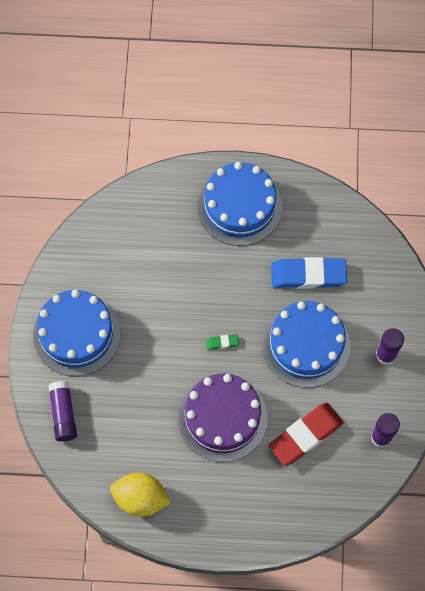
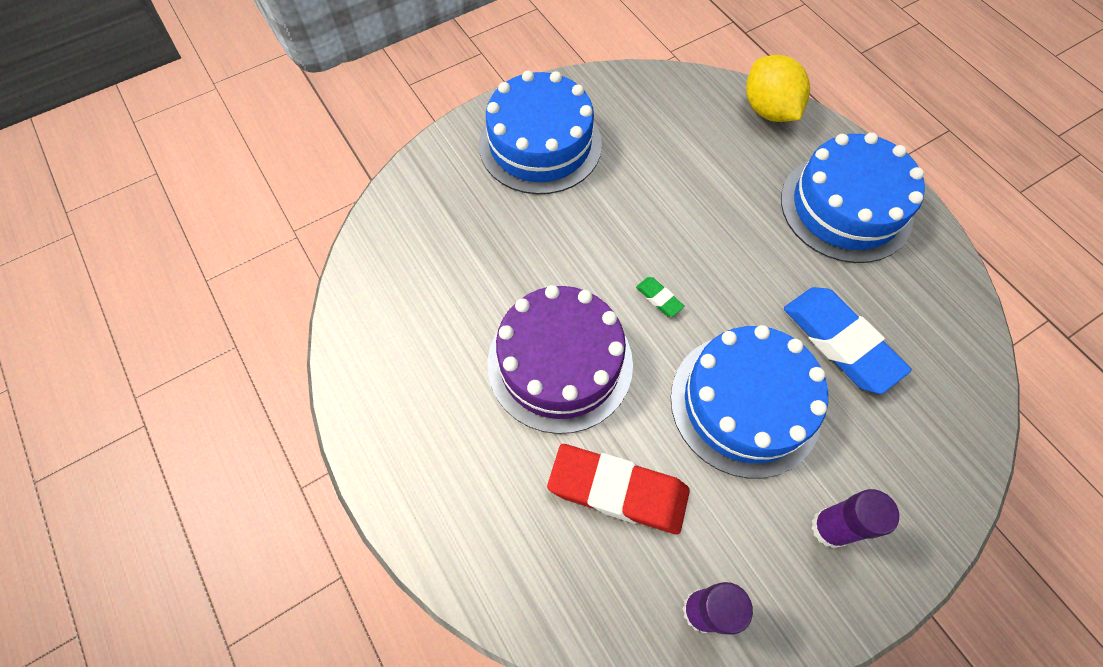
camera: 55 degrees right, 5 degrees down
(63, 414) = (433, 188): purple glue stick -> none
(140, 498) = (381, 335): yellow lemon -> yellow lemon (768, 110)

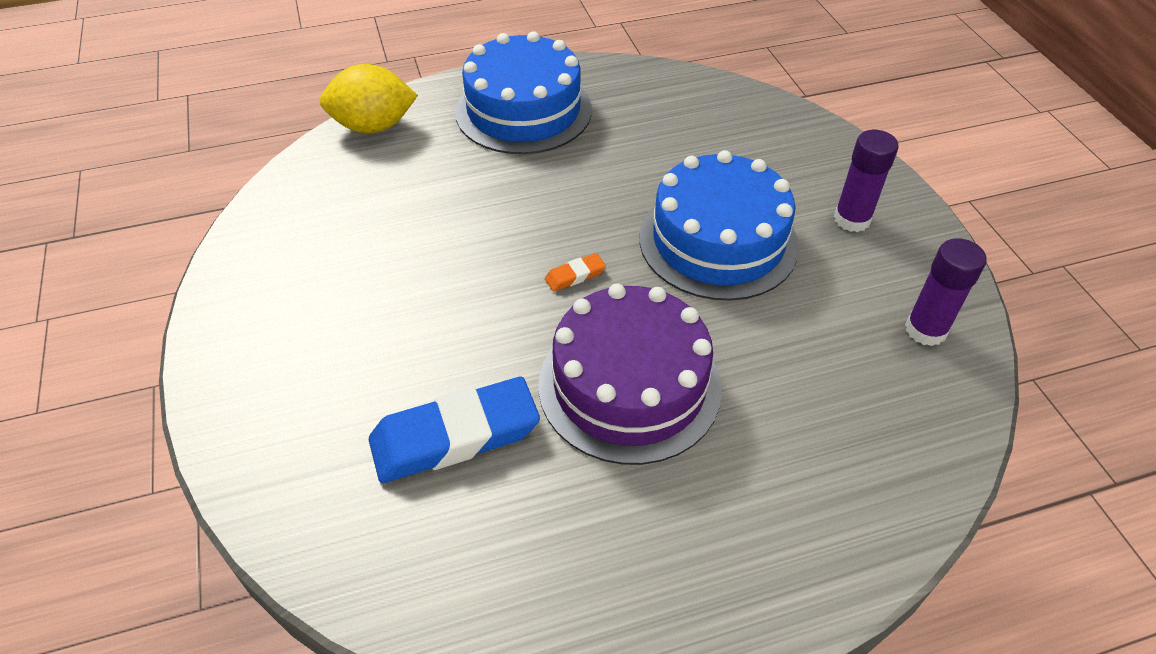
camera: 75 degrees left, 15 degrees down
(540, 144) = (297, 335): blue cake -> none
(618, 490) = (796, 367): red eraser -> none
(659, 298) = (575, 275): green eraser -> orange eraser
(840, 342) = (670, 158): blue eraser -> blue eraser (455, 436)

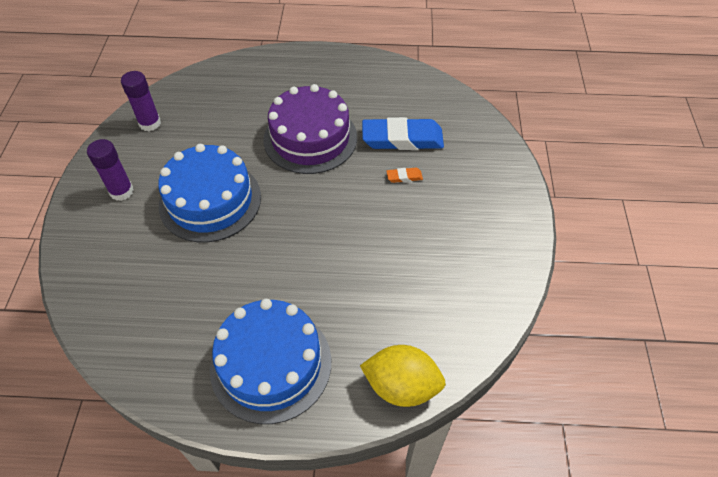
camera: 160 degrees left, 5 degrees up
(575, 275) = (306, 203): orange eraser -> orange eraser (404, 177)

